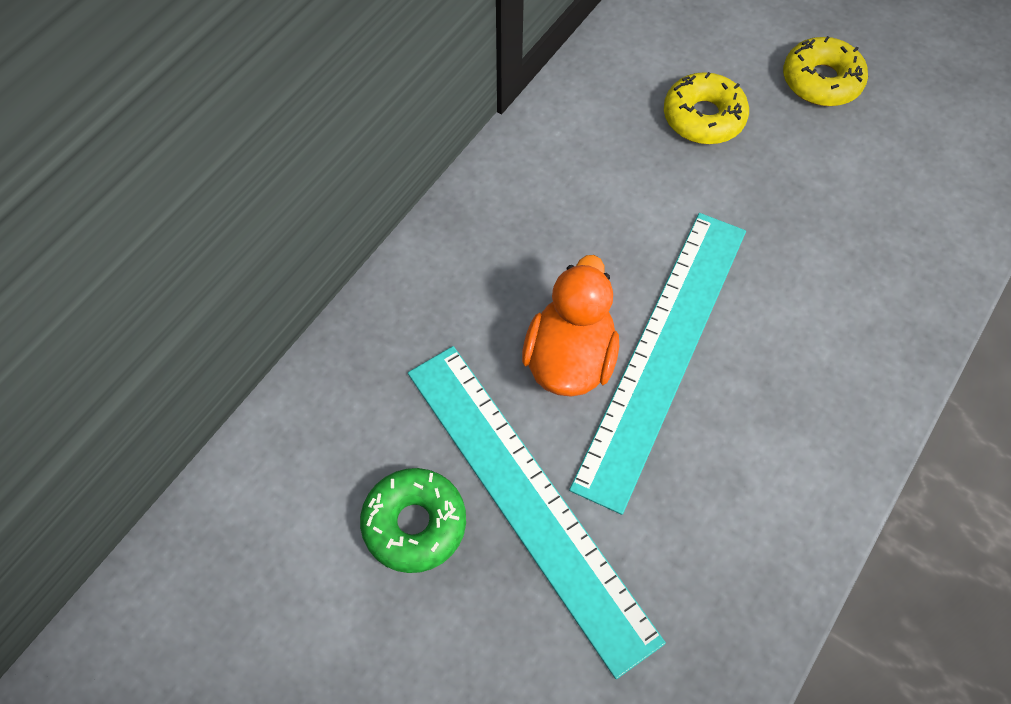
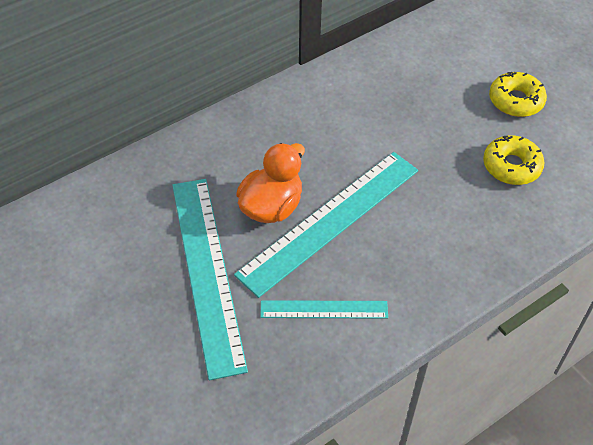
camera: 20 degrees right, 10 degrees down
(414, 524) = (136, 263): green donut -> none
(703, 117) = (426, 100): yellow donut -> yellow donut (511, 166)
(723, 498) = (324, 309): none -> turquoise ruler

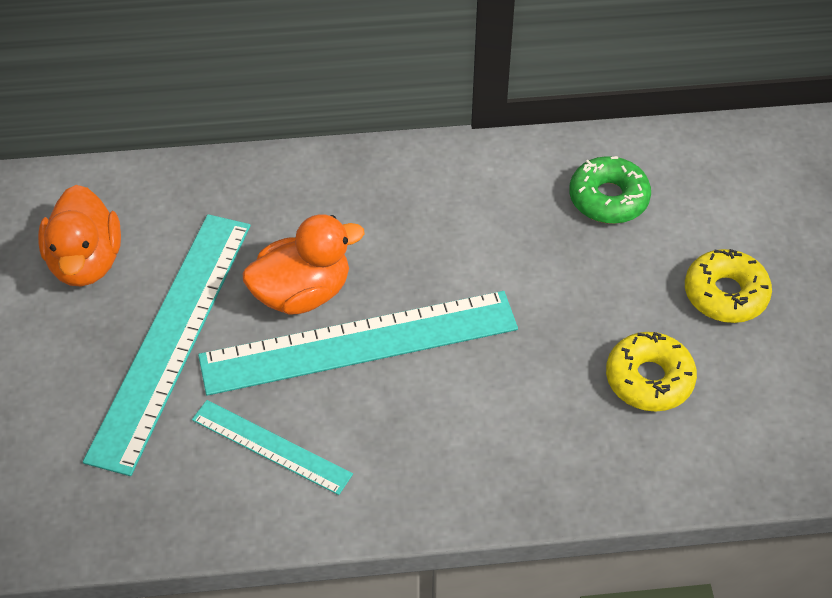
camera: 30 degrees right, 0 degrees up
(110, 250) = (86, 262): none -> orange duck
(411, 74) = (608, 198): none -> green donut

